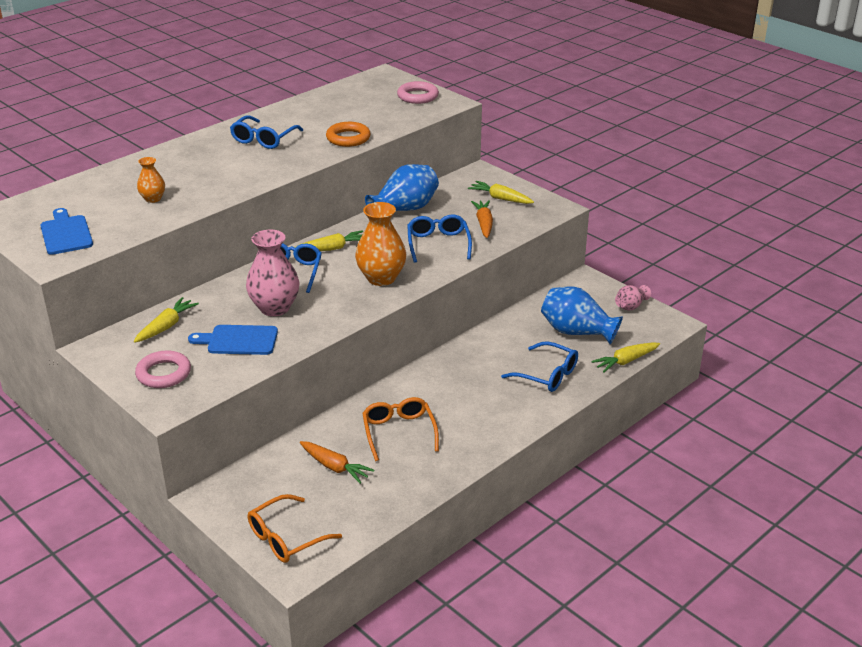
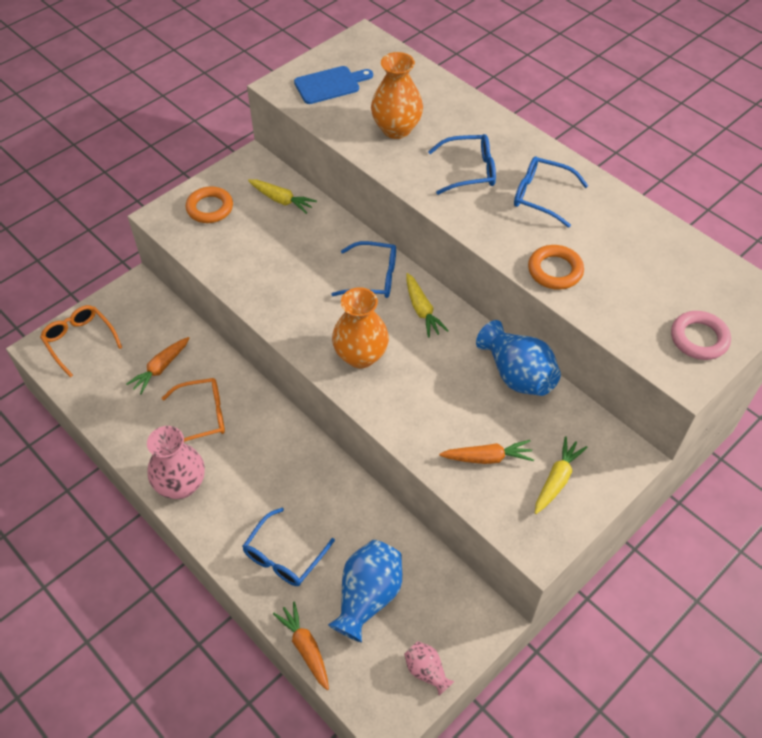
camera: 90 degrees right, 20 degrees up
(153, 199) = (396, 129): orange vase -> orange vase, size x1.86
(163, 373) = (210, 208): pink ring -> orange ring
(238, 340) = (254, 251): blue cutting board -> none
(275, 308) = (307, 272): pink vase -> pink vase (181, 485)
(438, 244) = (436, 408): blue glasses -> blue glasses (469, 171)
(625, 361) = (305, 647): yellow carrot -> orange carrot

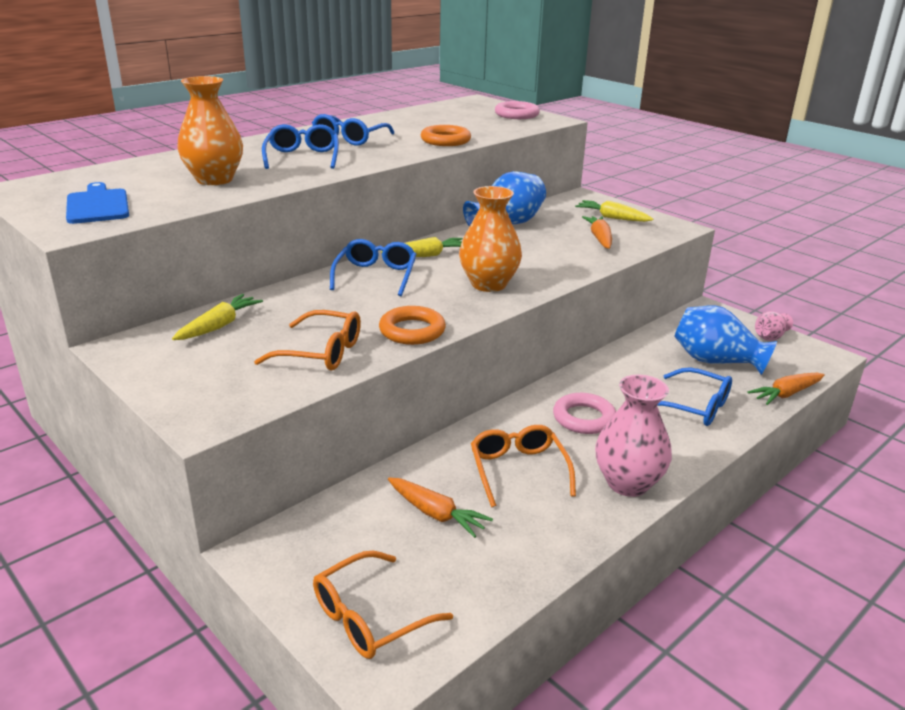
camera: 90 degrees left, 25 degrees down
(210, 208) = (207, 378): orange ring -> orange ring (412, 331)
(241, 258) = (321, 352): none -> orange glasses
(268, 465) = (584, 418): none -> pink ring

